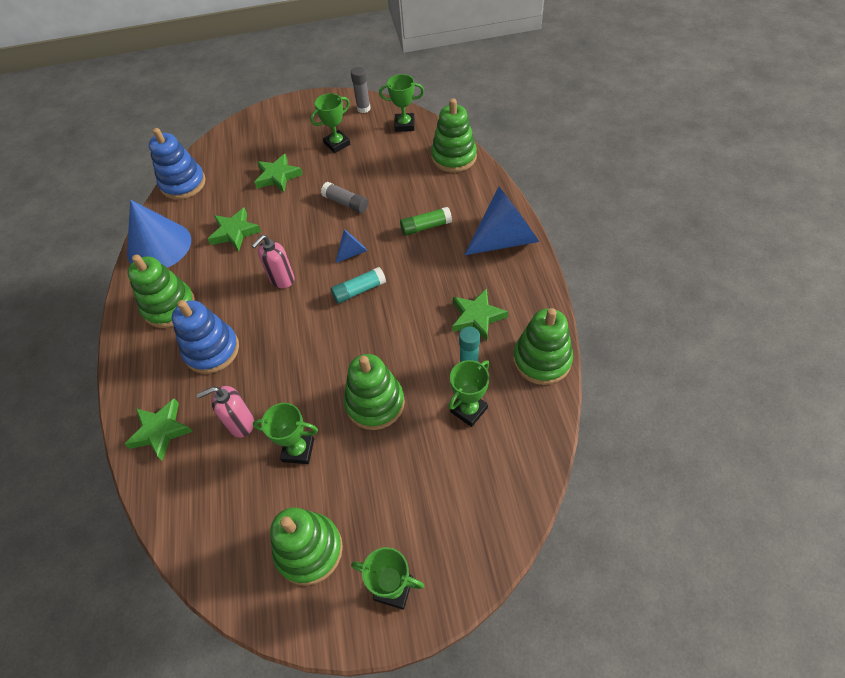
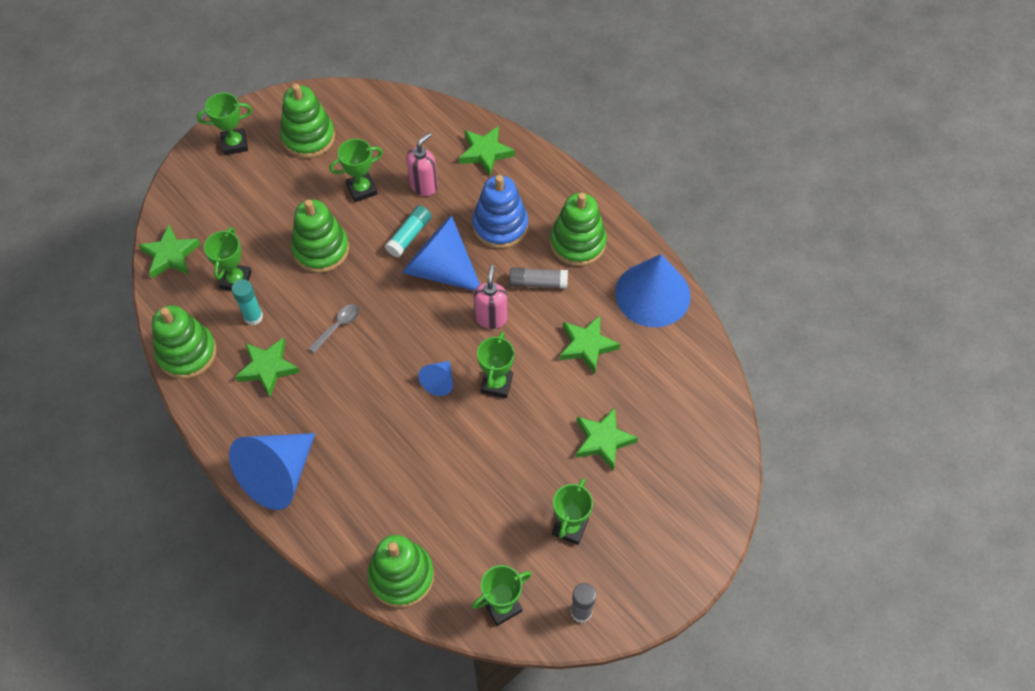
camera: 145 degrees right, 5 degrees up
(183, 184) = (706, 377): blue stacking toy -> none
(288, 336) = (440, 268): none -> blue cone
(315, 234) = (496, 384): none -> green trophy
(346, 203) = (491, 440): grey glue stick -> grey glue stick (538, 283)
(359, 290) = (403, 342): turquoise glue stick -> turquoise glue stick (409, 236)
(401, 325) = (338, 326): none -> grey spoon
(425, 227) = (378, 450): green glue stick -> none
(523, 470) = (170, 255): none -> green star

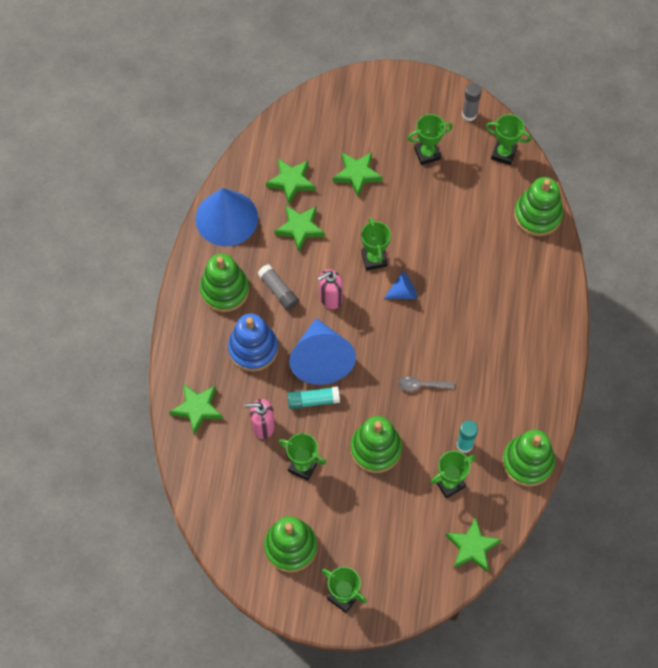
camera: 130 degrees left, 5 degrees up
(268, 368) = (489, 401): green star -> green star (291, 181)
(278, 475) = (548, 331): blue cone -> none
(496, 384) = (374, 259): green trophy -> green trophy turned 75 degrees counterclockwise

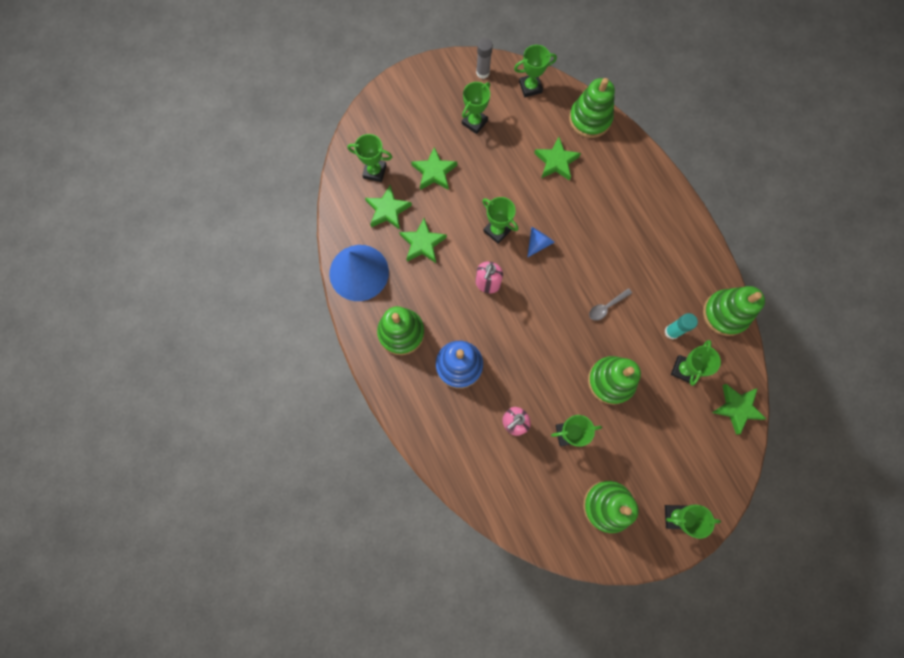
camera: 35 degrees left, 10 degrees up
(197, 409) = (452, 445): green star -> green star (556, 161)
(278, 291) = (443, 305): grey glue stick -> none
(305, 142) = (374, 171): none -> green trophy
(313, 400) = (536, 375): turquoise glue stick -> none
(321, 359) = (517, 338): blue cone -> none

